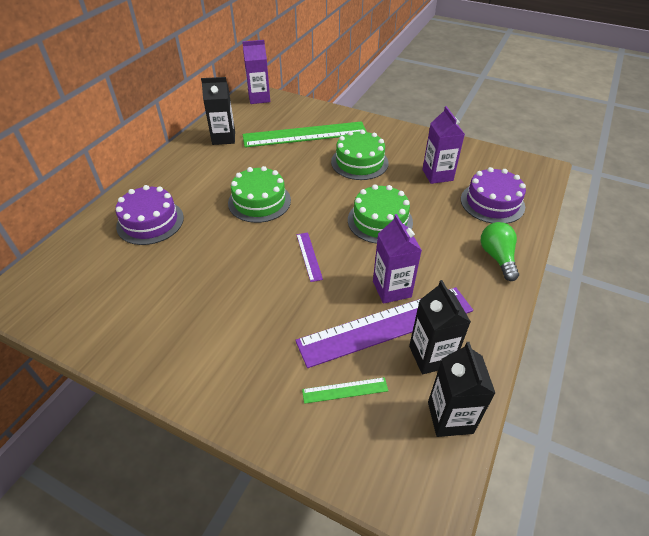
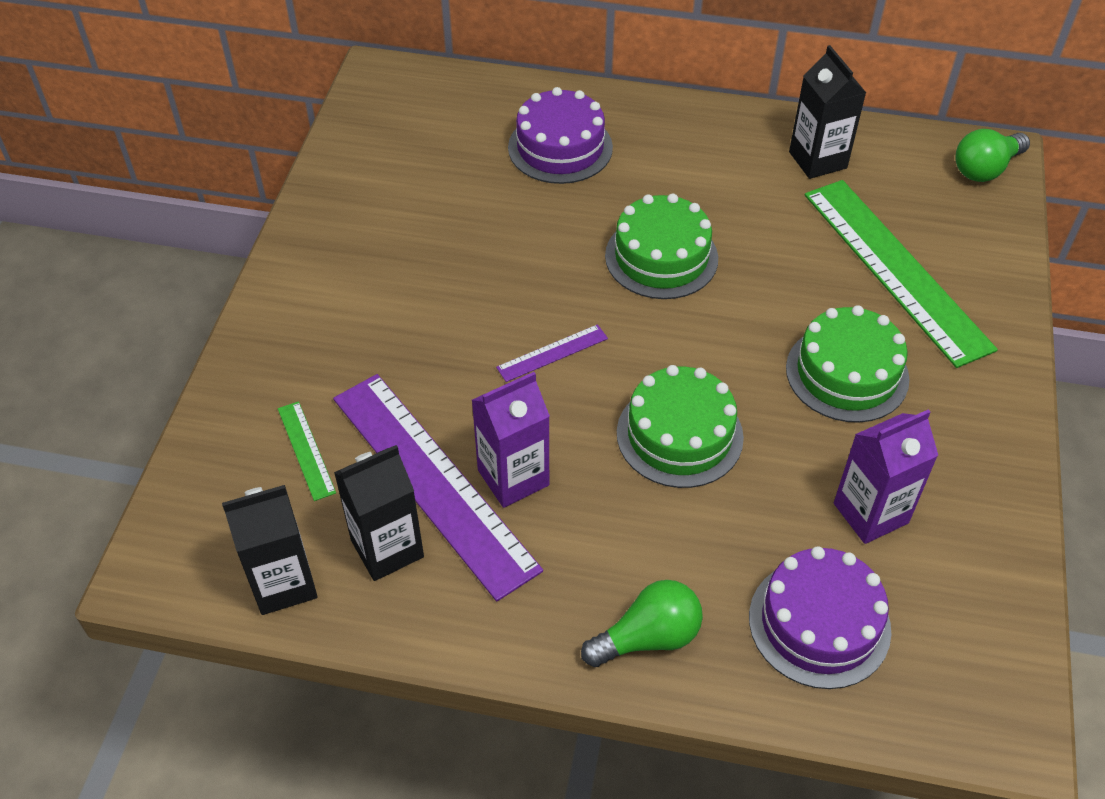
camera: 75 degrees right, 5 degrees up
(259, 98) = (985, 169): purple carton -> green light bulb

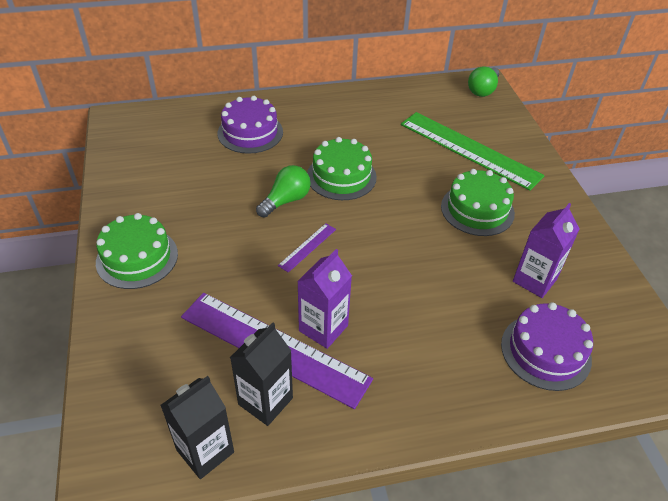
camera: 25 degrees left, 5 degrees down
(306, 450) = (178, 356): green ruler -> none
(648, 637) = (457, 396): green light bulb -> green light bulb (286, 200)
(679, 435) = (407, 271): green cake -> green cake (137, 258)
(817, 160) = (397, 105): black carton -> none

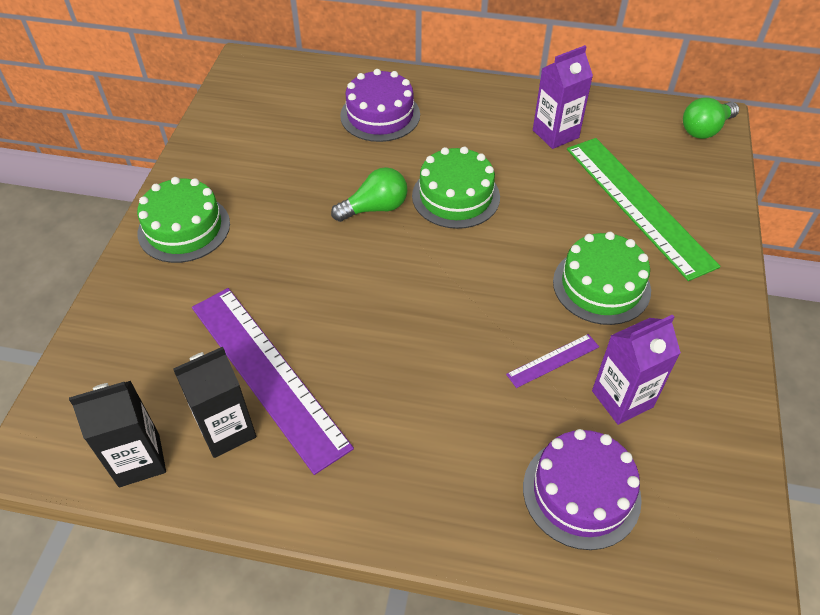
camera: 25 degrees right, 5 degrees up
(307, 247) = (368, 270): purple ruler -> purple ruler (553, 360)
(323, 328) = (332, 371): purple carton -> purple carton (555, 134)

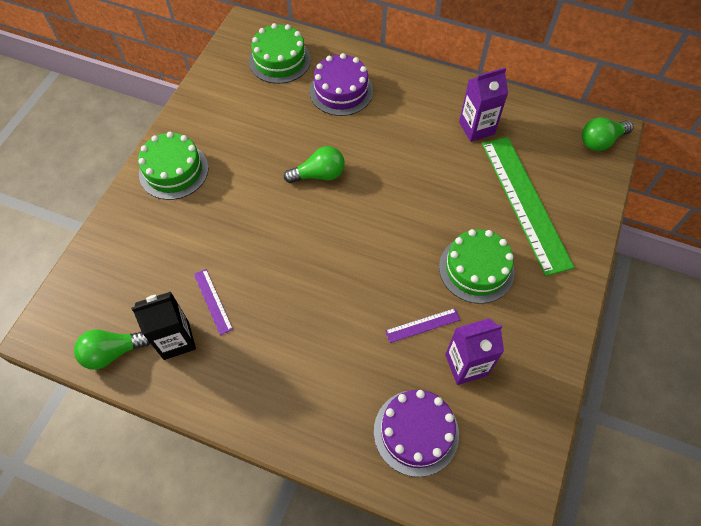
camera: 10 degrees right, 10 degrees up
(139, 460) = (113, 352): black carton -> green light bulb
(268, 374) = (213, 301): purple ruler -> purple ruler, size x0.42
(456, 196) = (383, 173): green cake -> green cake (279, 60)

